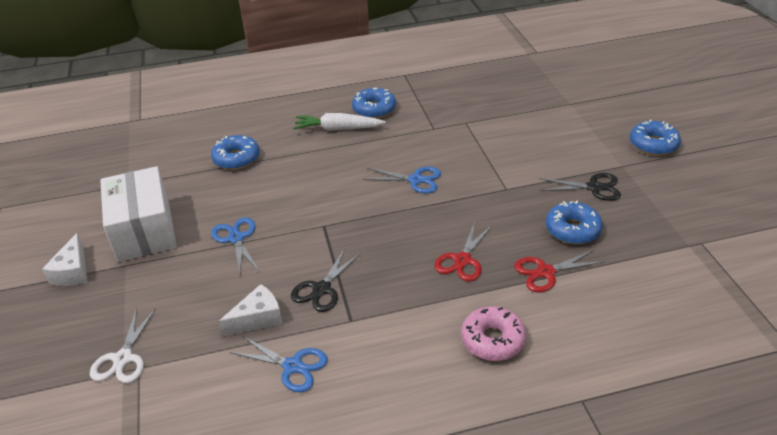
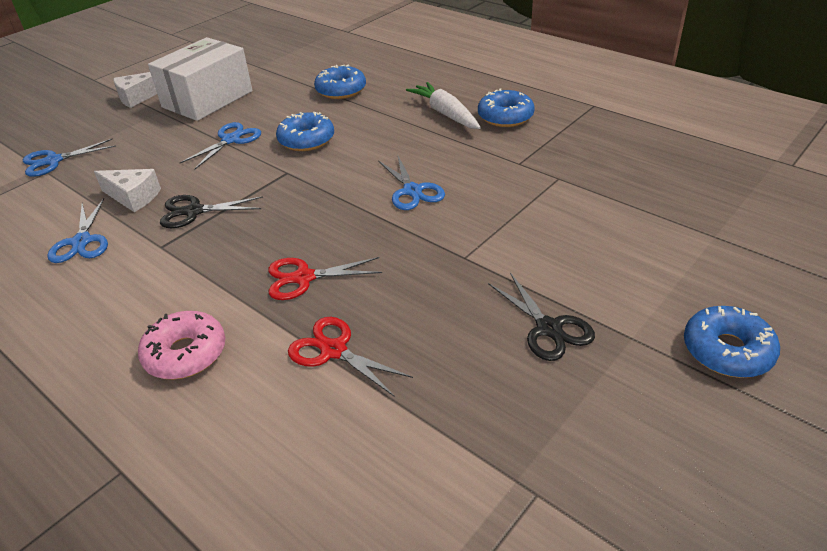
camera: 55 degrees right, 0 degrees up
(123, 358) = (53, 161): white scissors -> blue scissors
(572, 229) = (438, 342): blue donut -> blue donut (306, 140)

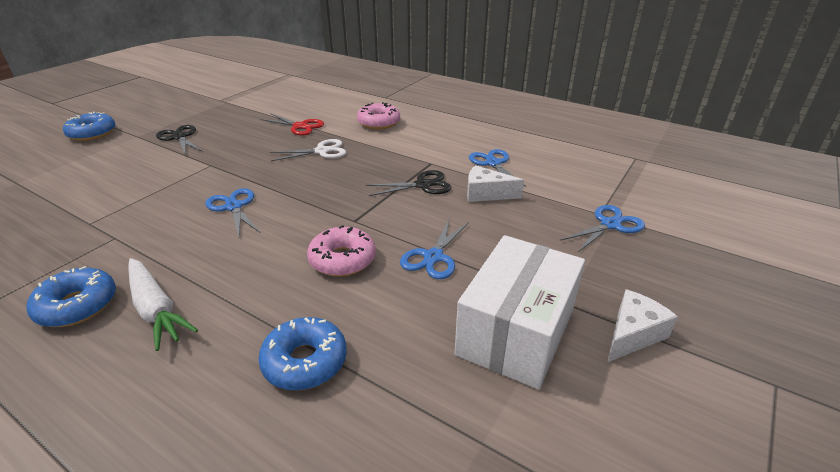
camera: 170 degrees right, 5 degrees down
(304, 278) = (322, 151): red scissors -> white scissors
(306, 140) = (342, 259): blue donut -> pink donut

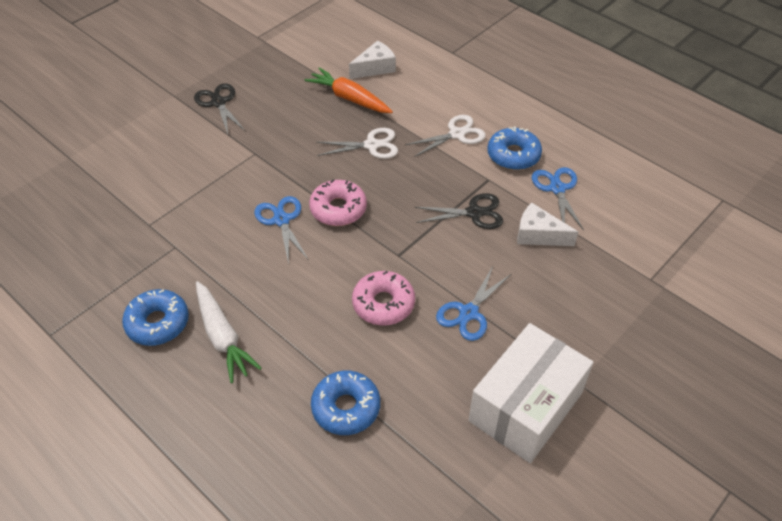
camera: 10 degrees right, 15 degrees up
(92, 133) = (126, 85): blue donut -> blue donut (513, 155)
(300, 126) = (349, 98): red scissors -> orange carrot
(379, 123) = (439, 102): pink donut -> pink donut (338, 209)
(397, 139) = (457, 134): none -> white scissors
(610, 225) = (655, 296): blue scissors -> none
(632, 334) = (627, 425): white cheese -> white cheese (375, 68)

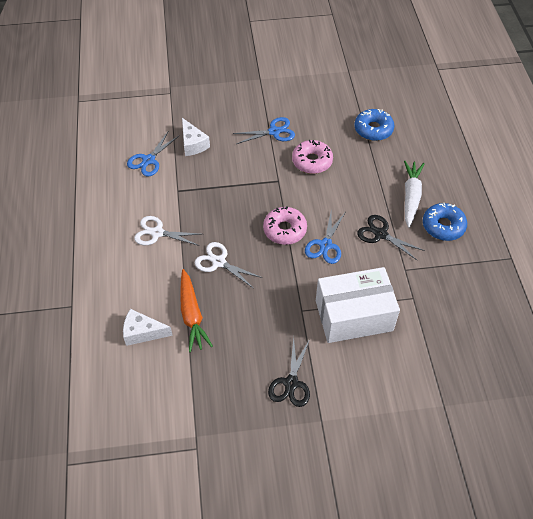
camera: 140 degrees left, 5 degrees up
(474, 213) = (211, 176): black scissors -> black scissors (380, 234)
(513, 155) = (144, 195): blue donut -> none
(525, 407) = (293, 84): white box -> white box (353, 315)

